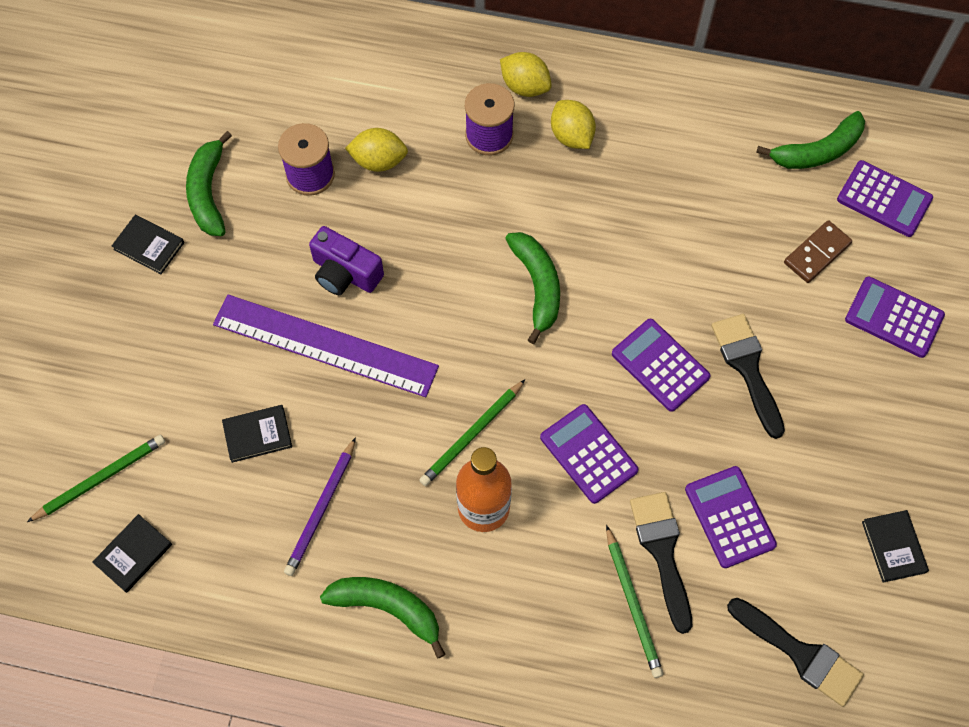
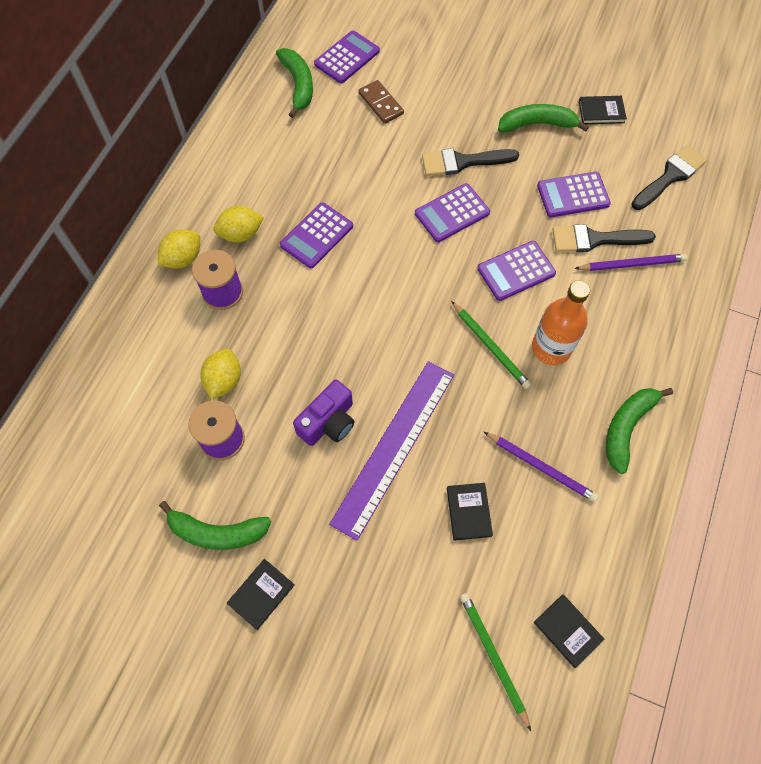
camera: 80 degrees left, 0 degrees up
(537, 286) = (371, 281): green banana -> green banana (537, 124)
(633, 604) = (631, 264): green pencil -> purple pencil
(894, 318) = (439, 74): purple calculator -> purple calculator (317, 236)

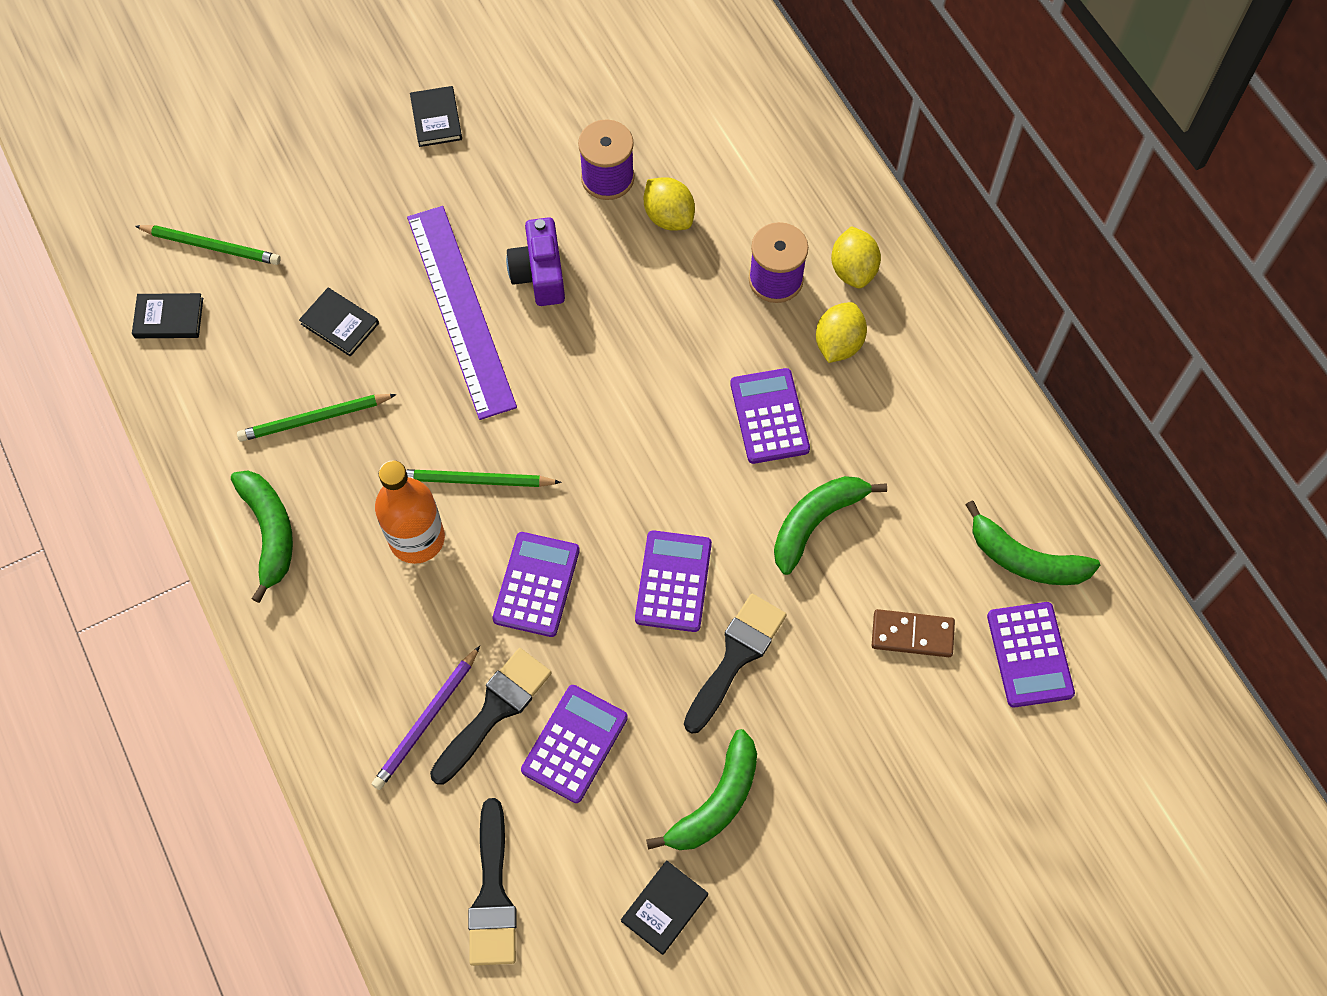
camera: 130 degrees right, 0 degrees up
(217, 532) = (522, 120): green banana -> green banana (816, 522)
(541, 467) = (314, 419): purple pencil -> green pencil

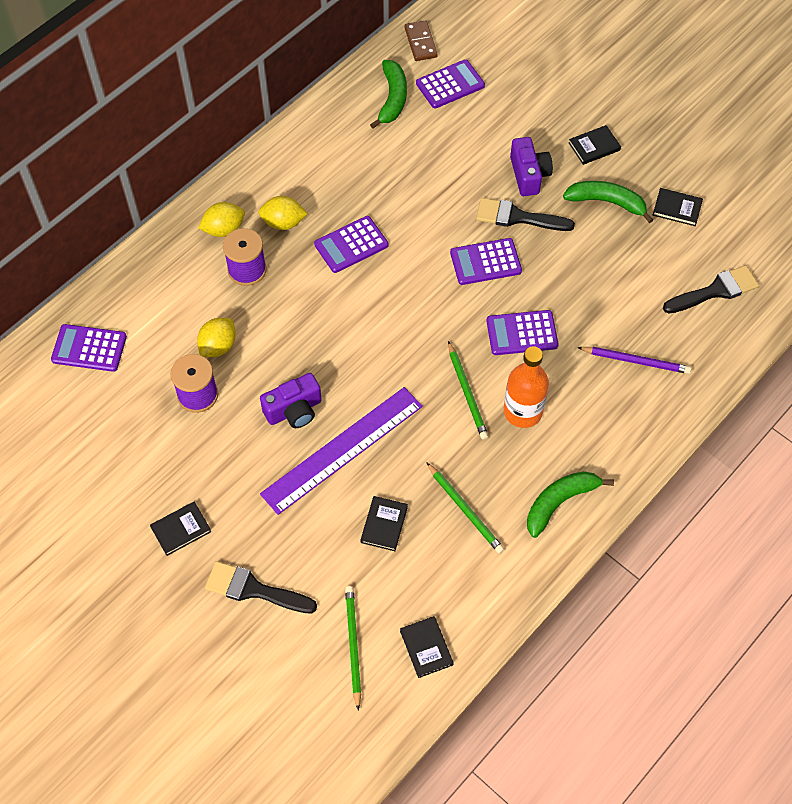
camera: 110 degrees left, 5 degrees down
(495, 710) = (611, 327): black brush -> black brush (253, 589)
(574, 743) = (610, 280): purple calculator -> purple calculator (89, 348)
(809, 704) = (529, 175): none -> purple camera
(816, 522) = (413, 202): green banana -> none
(831, 830) = (594, 147): none -> black book
(912, 634) = (463, 139): brown domino -> brown domino (420, 42)

